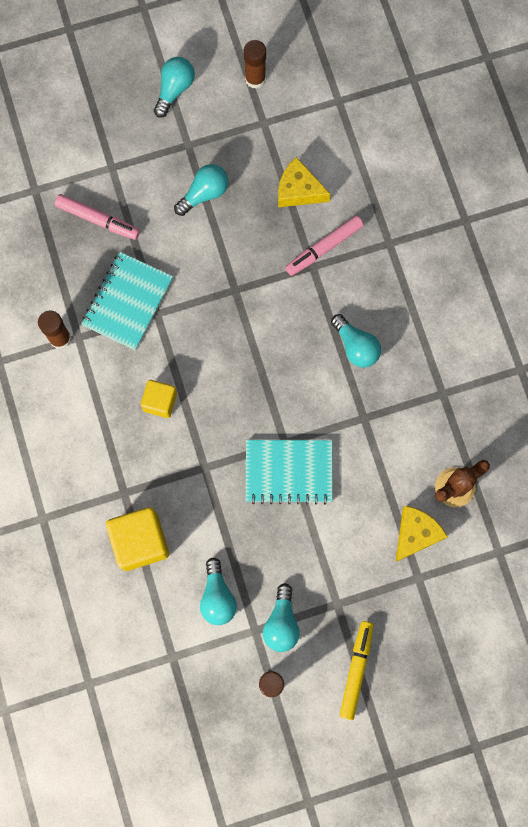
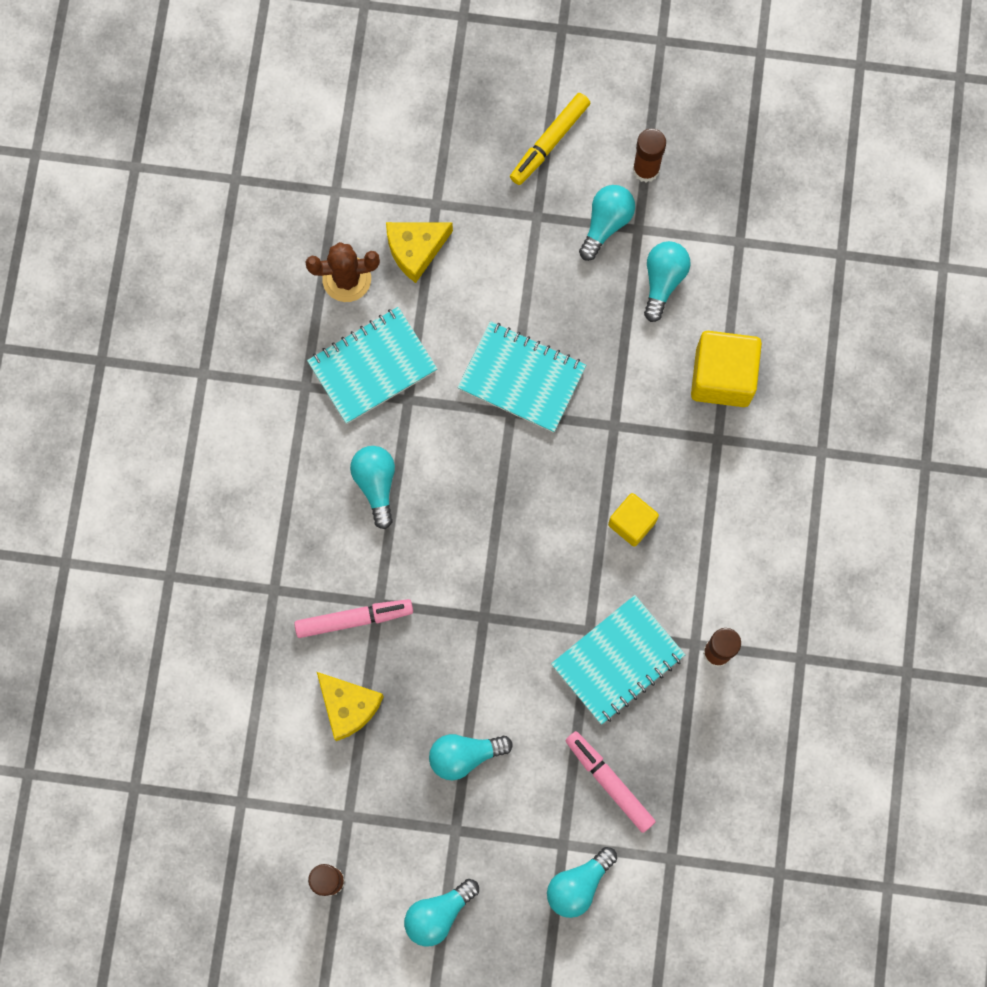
camera: 155 degrees left, 0 degrees up
(90, 147) = (578, 885): none -> turquoise light bulb
(402, 430) = (372, 366): none -> turquoise notebook

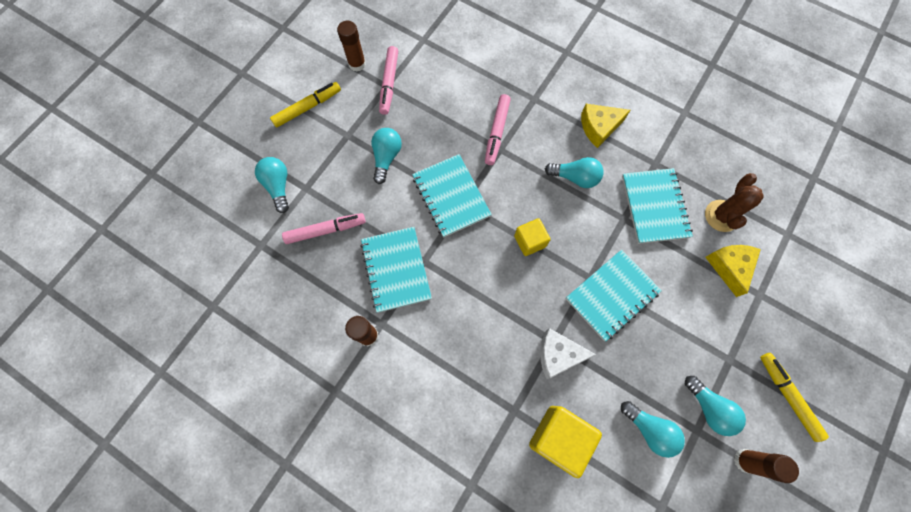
camera: 115 degrees right, 5 degrees down
(343, 814) = (389, 83): none -> pink marker
(348, 706) = (447, 110): yellow cheese -> yellow cheese (599, 127)
(438, 914) = (307, 108): turquoise light bulb -> yellow marker
(481, 637) = (451, 196): none -> turquoise notebook
(627, 414) = (558, 355): none -> white cheese
(632, 523) = (481, 321): yellow cube -> yellow cube (530, 241)

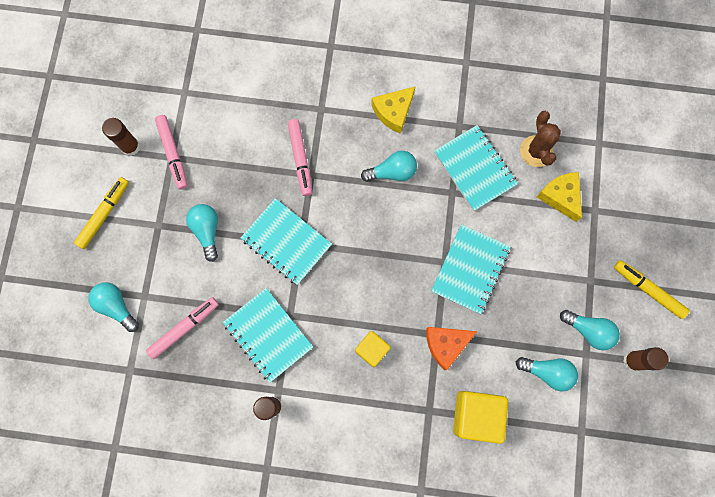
camera: 25 degrees left, 5 degrees up
(530, 241) = (377, 252): yellow cube -> yellow cube (372, 350)
(558, 355) = (446, 344): white cheese -> orange cheese

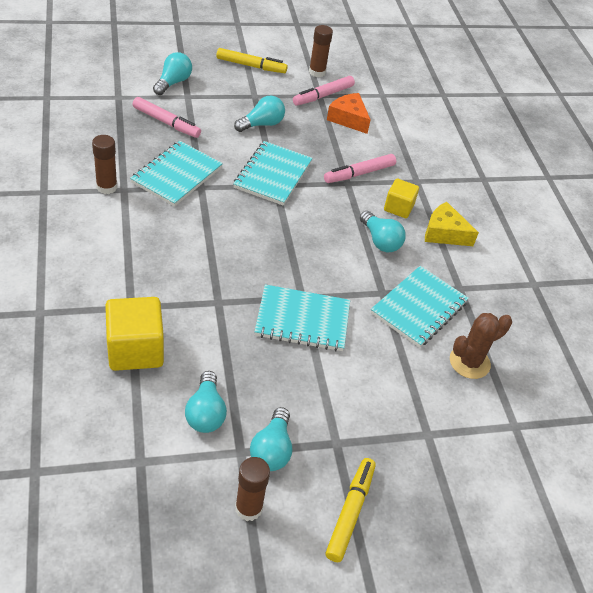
camera: 65 degrees right, 30 degrees down
(372, 350) = (185, 251): yellow cube -> yellow cube (398, 208)
(446, 344) = (209, 311): orange cheese -> orange cheese (348, 119)
(560, 197) = (427, 394): yellow cheese -> none

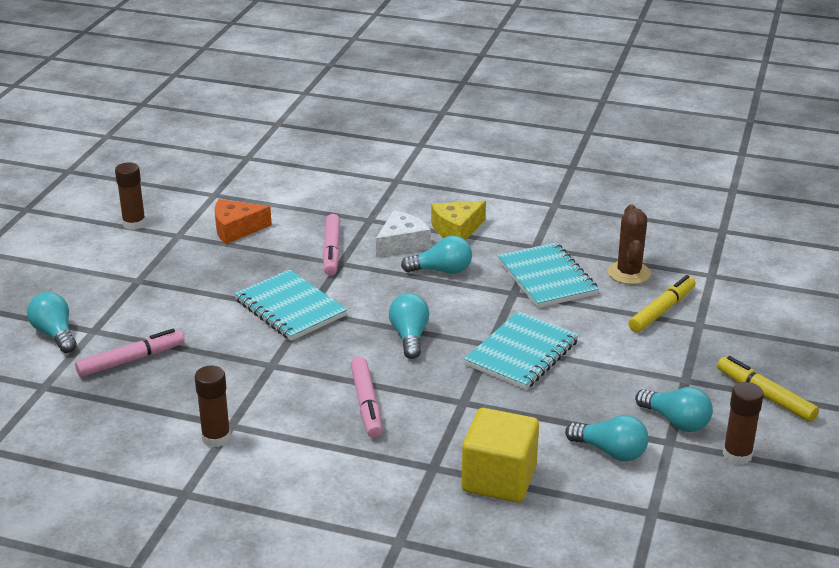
camera: 55 degrees left, 15 degrees down
(177, 175) = (237, 377): turquoise notebook -> none
(251, 66) = (78, 266): yellow marker -> yellow marker (662, 310)
(262, 124) = (195, 290): turquoise light bulb -> turquoise light bulb (409, 336)
(323, 95) = (181, 233): pink marker -> pink marker (366, 404)
(398, 208) = (401, 244): yellow cube -> white cheese

